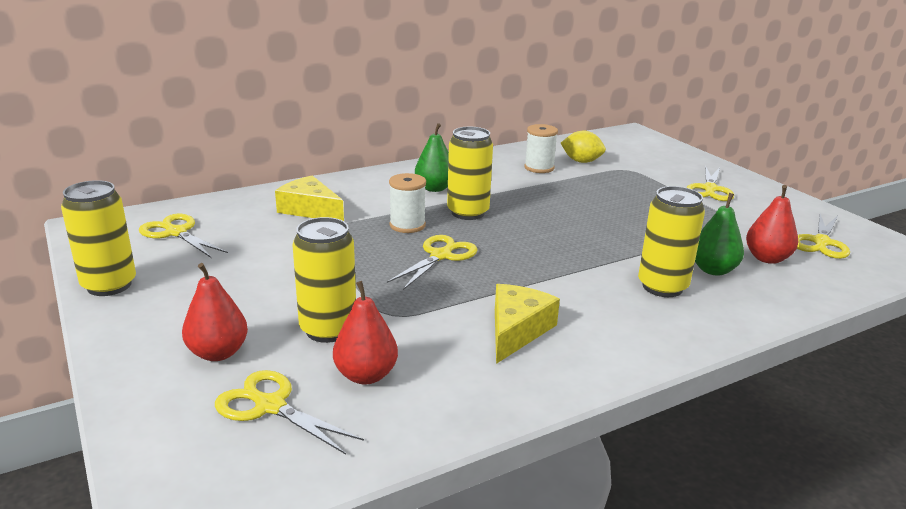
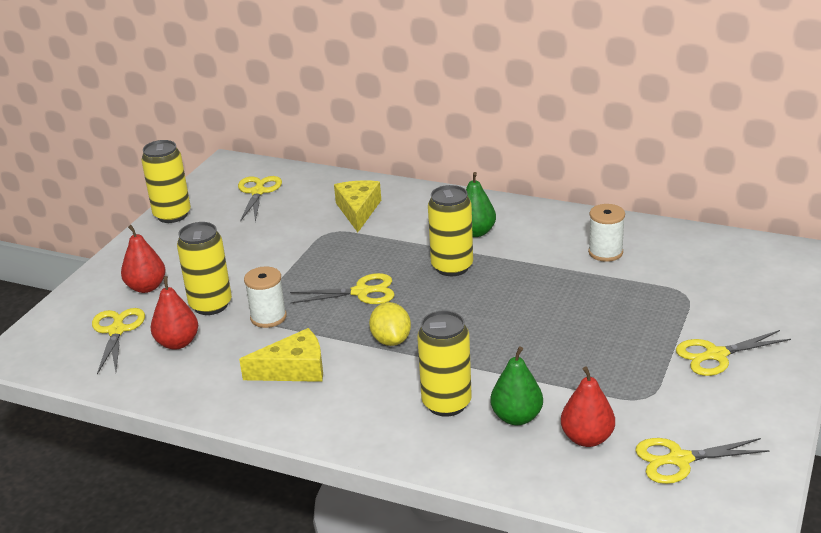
camera: 55 degrees right, 5 degrees up
(407, 225) = (390, 256): white spool -> white spool (268, 317)
(581, 161) = (662, 264): yellow lemon -> yellow lemon (391, 340)

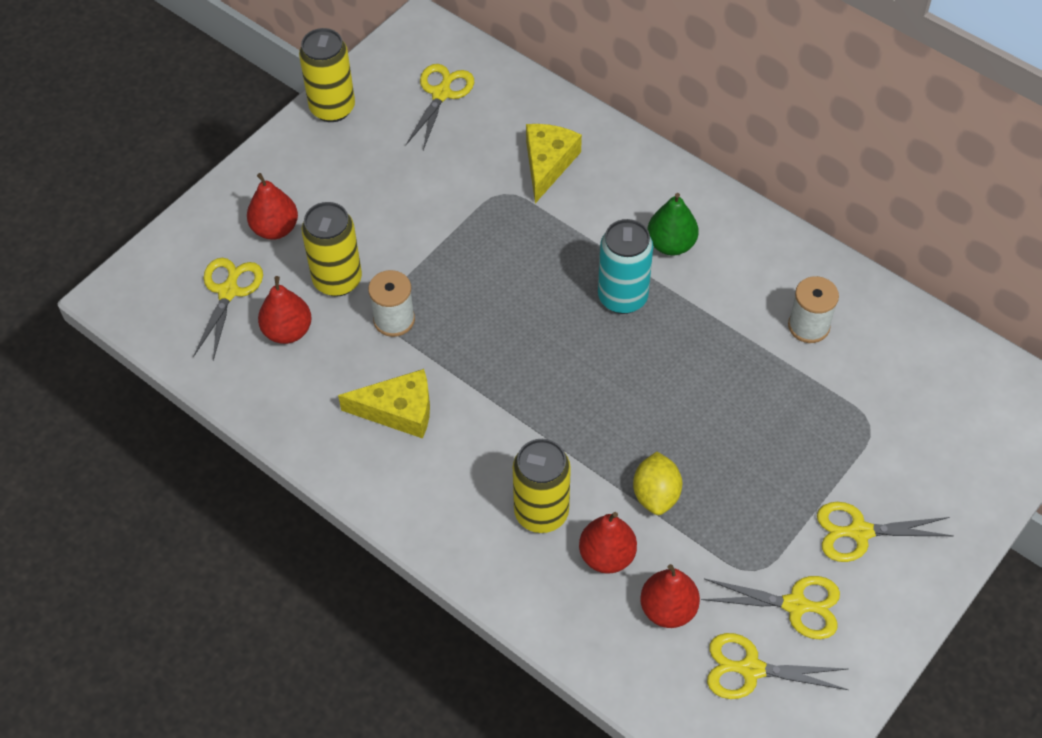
camera: 15 degrees right, 25 degrees up
(362, 292) = (507, 309): yellow scissors -> yellow scissors (796, 605)
(391, 340) = (515, 397): yellow lemon -> yellow lemon (656, 495)
(452, 267) = (622, 297): yellow can -> turquoise can
(516, 417) = (607, 556): green pear -> red pear

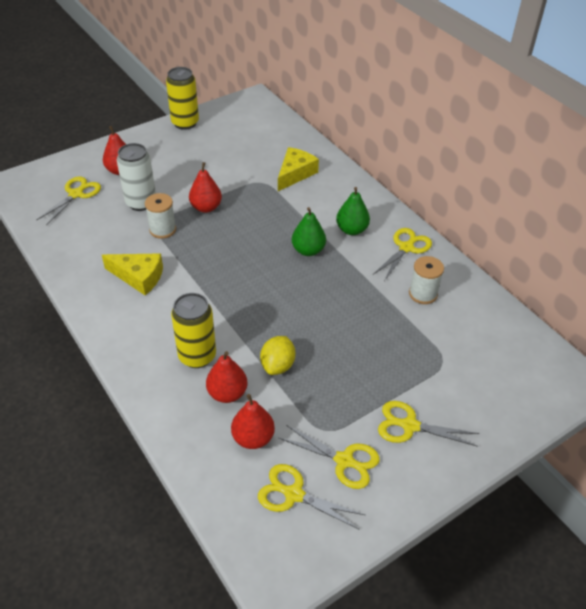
camera: 15 degrees right, 10 degrees down
(288, 331) = (97, 221): red pear -> red pear (206, 207)
(337, 280) = (141, 203): yellow can -> white can
(441, 93) = (250, 129): yellow scissors -> yellow scissors (406, 248)
(622, 297) = (308, 250): turquoise can -> green pear

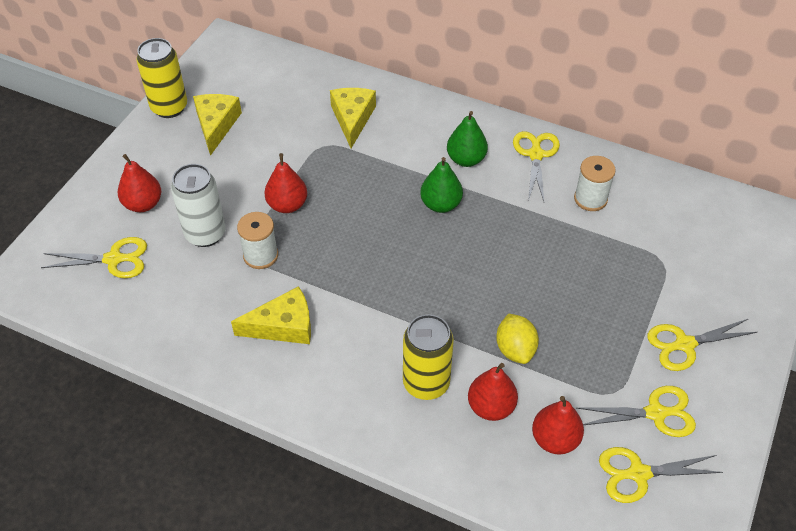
camera: 30 degrees left, 5 degrees up
(76, 194) = (114, 259): yellow scissors -> yellow scissors turned 90 degrees clockwise
(204, 144) = (216, 125): none -> yellow cheese

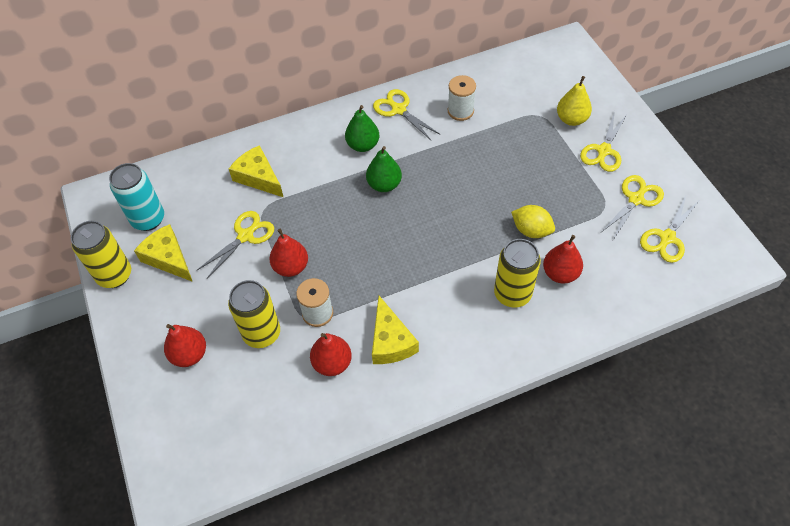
camera: 45 degrees left, 5 degrees up
(114, 259) = (221, 408): yellow scissors -> yellow scissors (246, 236)
(205, 234) = (262, 333): white can -> yellow can
(239, 86) = (148, 219): none -> turquoise can
(283, 326) = (390, 341): yellow cheese -> yellow cheese turned 135 degrees clockwise
(555, 439) = (610, 259): red pear -> red pear (332, 363)
(691, 291) = (571, 119): none -> yellow pear

